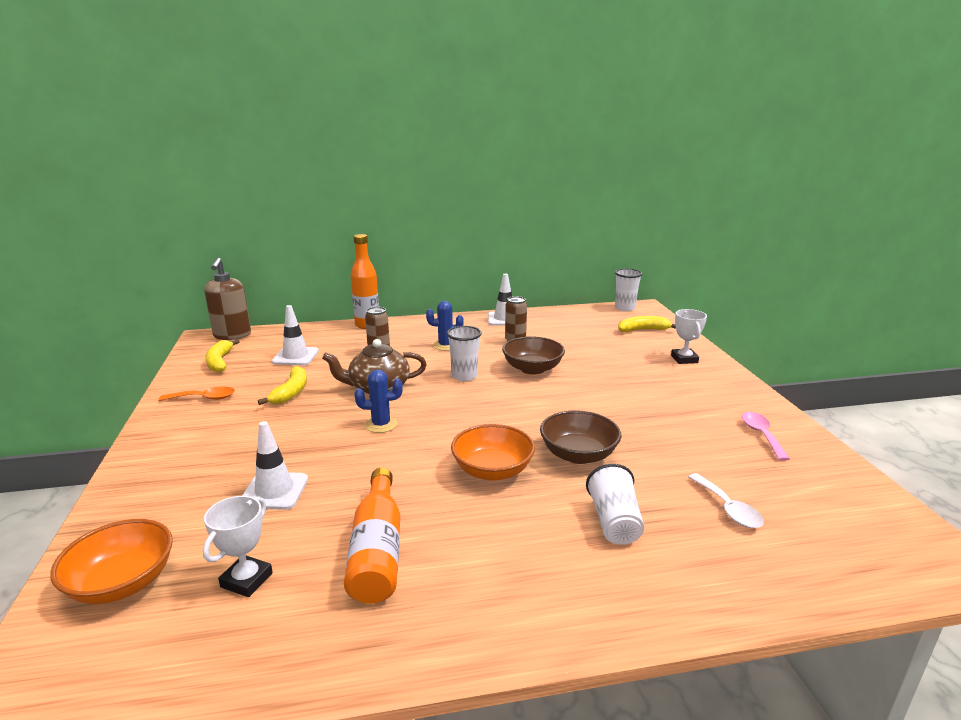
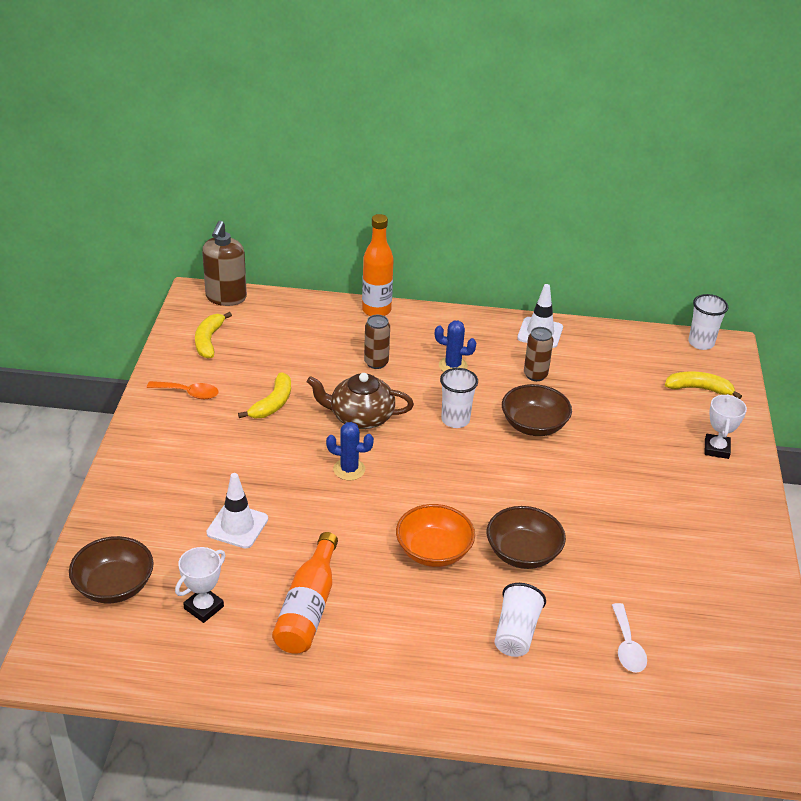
camera: 15 degrees right, 15 degrees up
(122, 583) = (114, 586): orange bowl -> brown bowl
(295, 356) = (287, 348): white traffic cone -> none
(761, 435) = (723, 575): pink spoon -> none

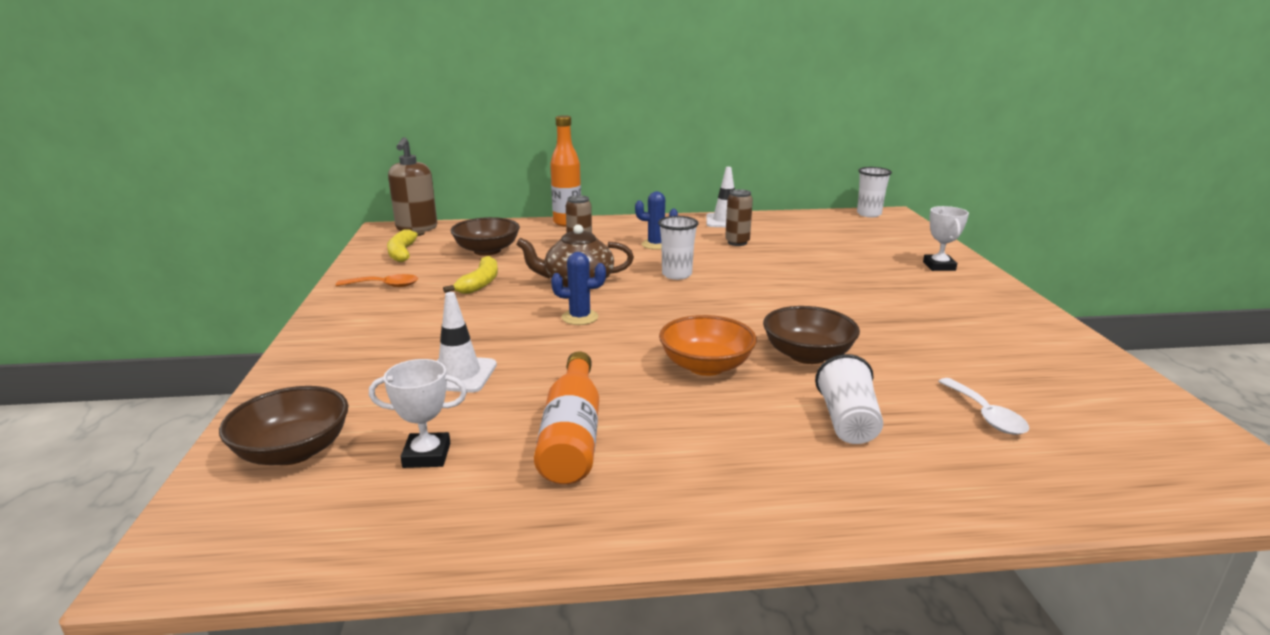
camera: 10 degrees left, 15 degrees down
(204, 607) = (427, 455): white trophy -> white trophy turned 60 degrees clockwise
(534, 425) = (756, 270): brown bowl -> brown bowl (487, 250)
(699, 389) = (890, 236): yellow banana -> none

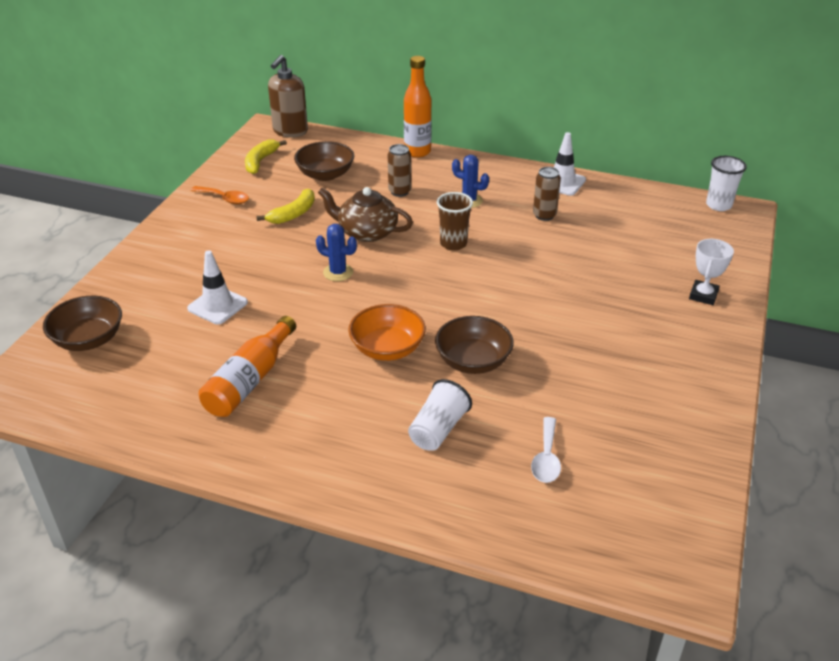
camera: 25 degrees right, 15 degrees up
(427, 455) = (157, 367): white trophy -> none
(676, 274) = (453, 243): white cup -> brown cup

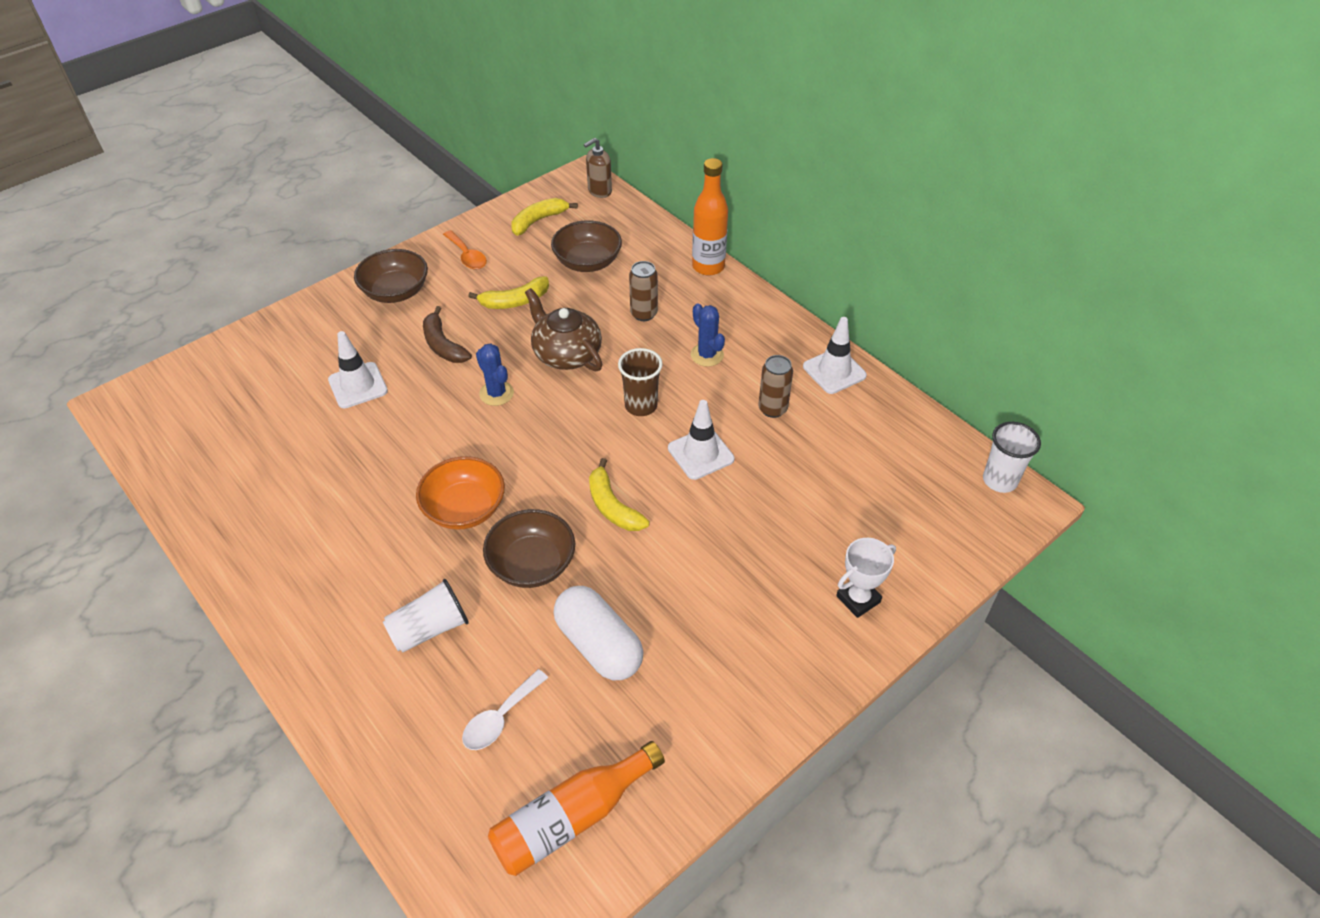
camera: 30 degrees right, 10 degrees up
(88, 339) = (225, 376): brown bowl -> brown bowl (395, 292)
(250, 380) = (316, 486): orange bottle -> orange bottle (572, 817)
(263, 258) = (443, 345): none -> brown banana
(290, 131) = (599, 191): brown soap dispenser -> brown soap dispenser, size x0.64
(494, 306) = (612, 506): none -> yellow banana
(523, 256) = (700, 453): none -> white traffic cone
(569, 387) = (599, 645): none -> white capsule

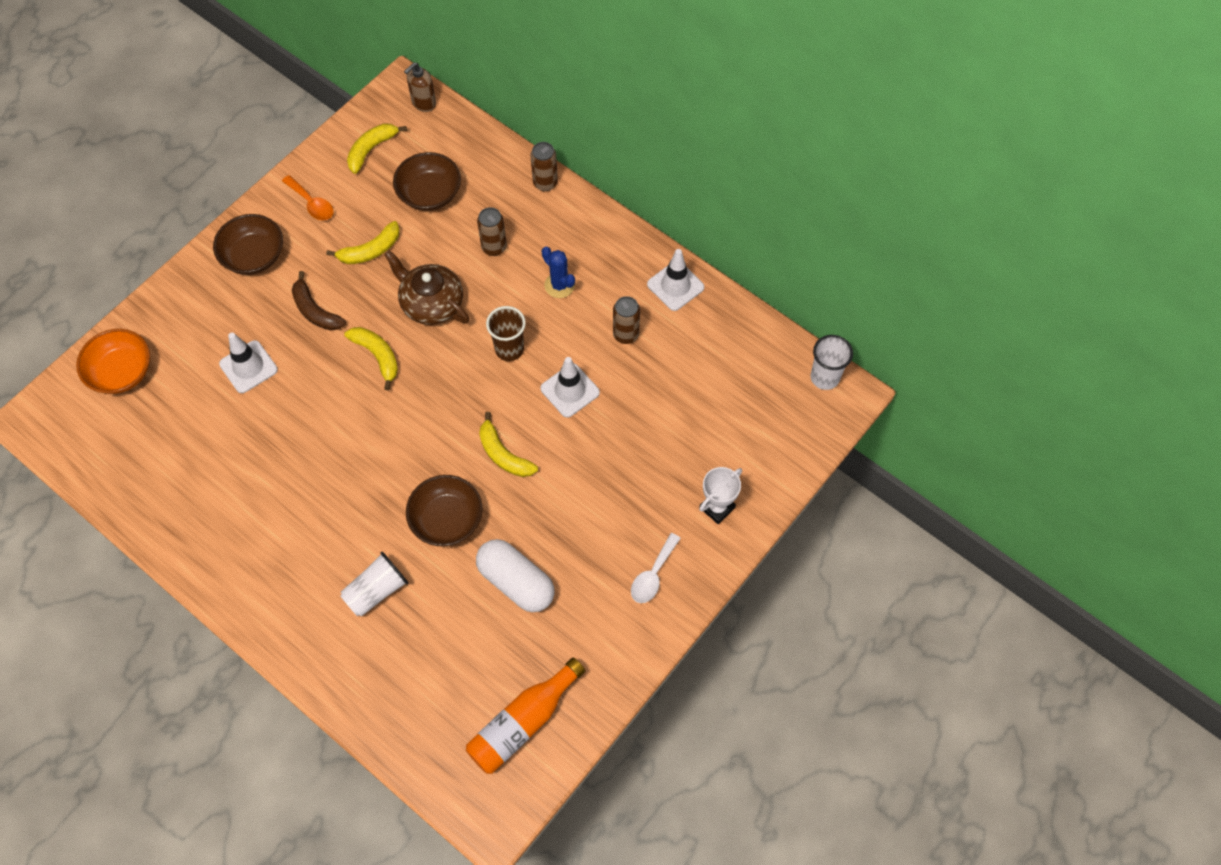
camera: 10 degrees left, 15 degrees up
(464, 509) = (377, 477): orange bowl -> orange bowl (121, 372)
(496, 393) = (377, 356): blue cactus -> yellow banana
(500, 718) = (451, 655): white spoon -> white spoon (653, 575)
(708, 267) = (545, 183): orange bottle -> brown can

